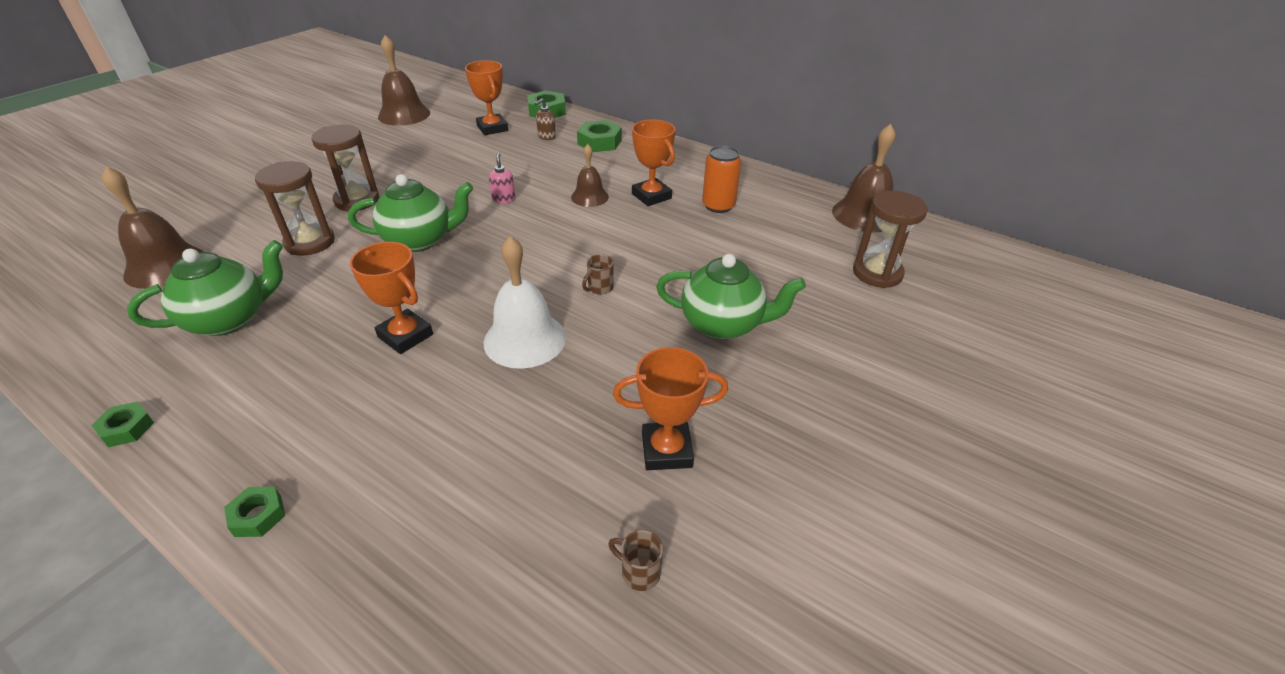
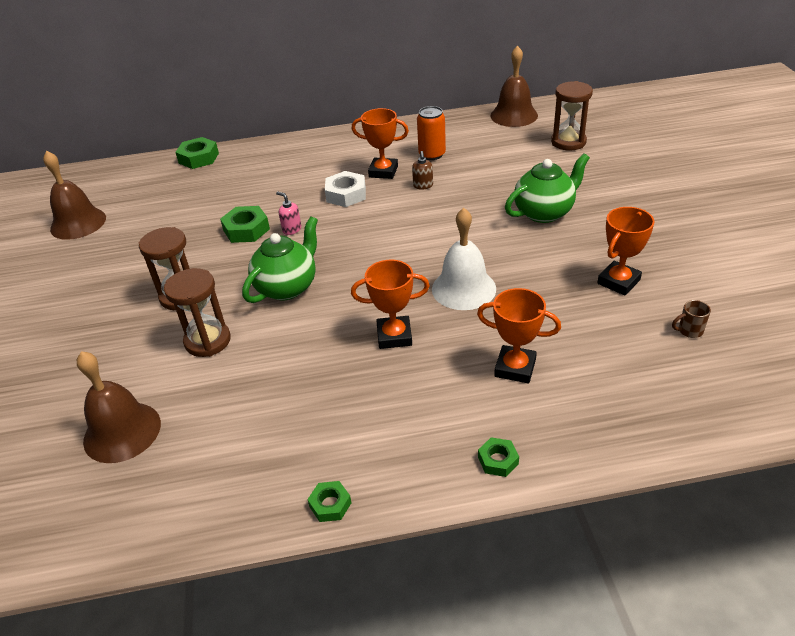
camera: 40 degrees left, 0 degrees up
(230, 319) = (257, 415): green teapot -> none
(492, 128) = (180, 192): orange trophy -> orange trophy (515, 368)
(546, 137) = (237, 175): brown soap dispenser -> brown soap dispenser (423, 186)
(589, 197) = (346, 194): brown bell -> white nut
(599, 142) = (283, 158): green nut -> green nut (246, 230)
(599, 288) = (452, 238): brown mug -> none

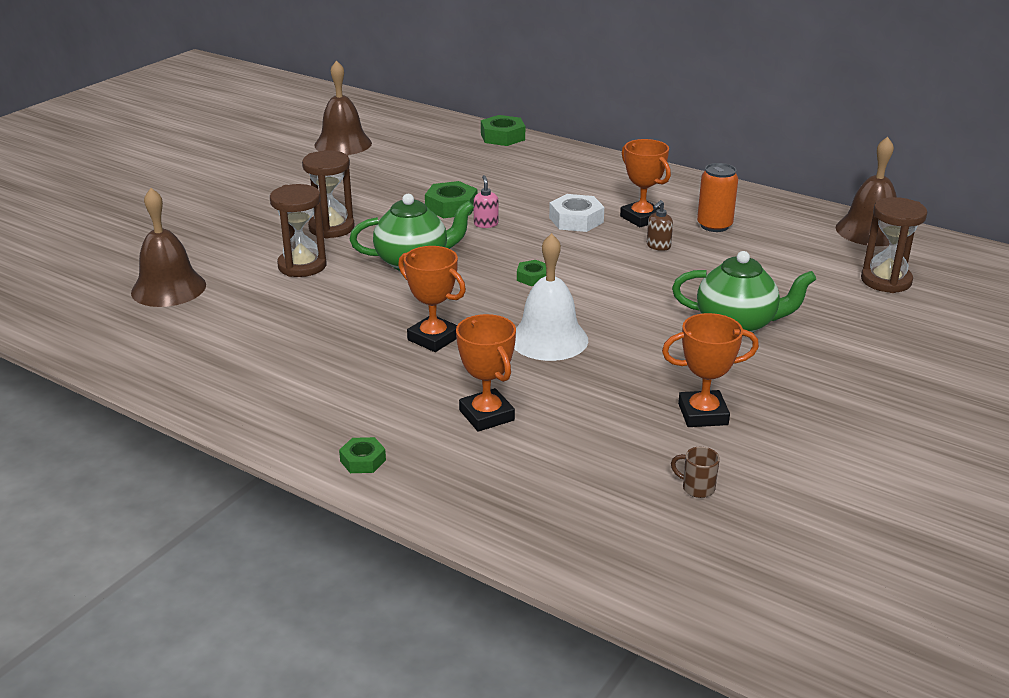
camera: 40 degrees right, 10 degrees down
(330, 504) = (213, 408): green nut -> green nut (533, 277)

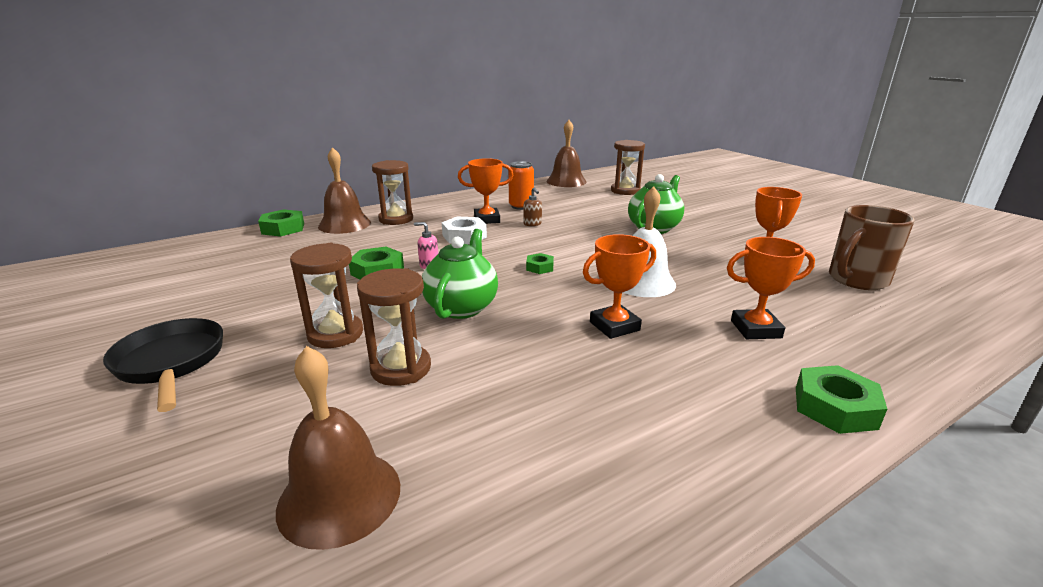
camera: 65 degrees left, 5 degrees down
(260, 192) = (171, 363): none -> black pan
(343, 144) = (151, 291): brown bell -> brown bell (344, 224)
(363, 460) = (834, 407): green nut -> green nut, size x1.69
(585, 174) = (396, 219): none -> brown hourglass
(697, 488) = (856, 280): brown mug -> brown mug, size x2.48

